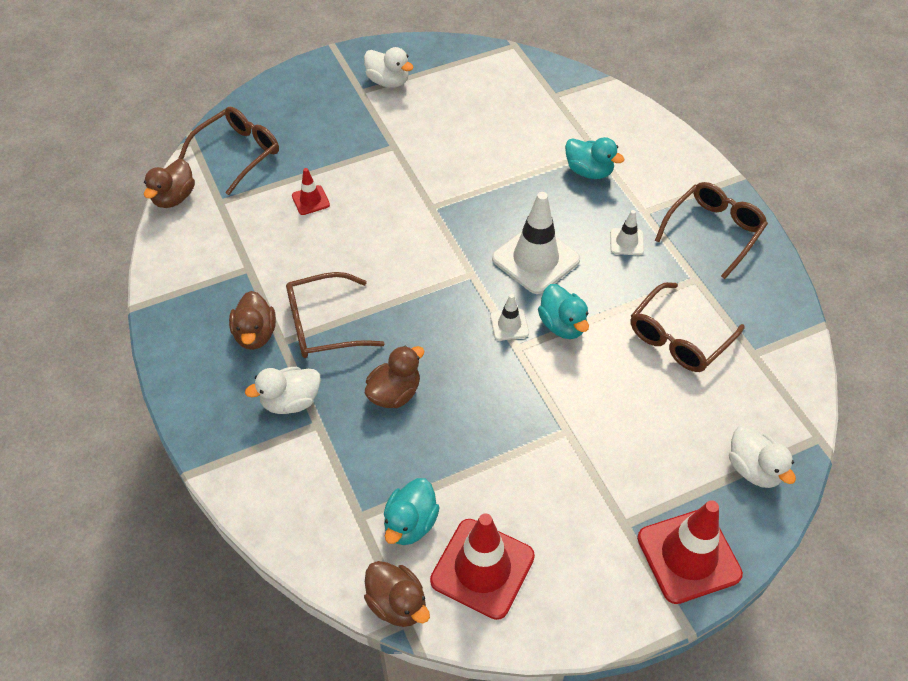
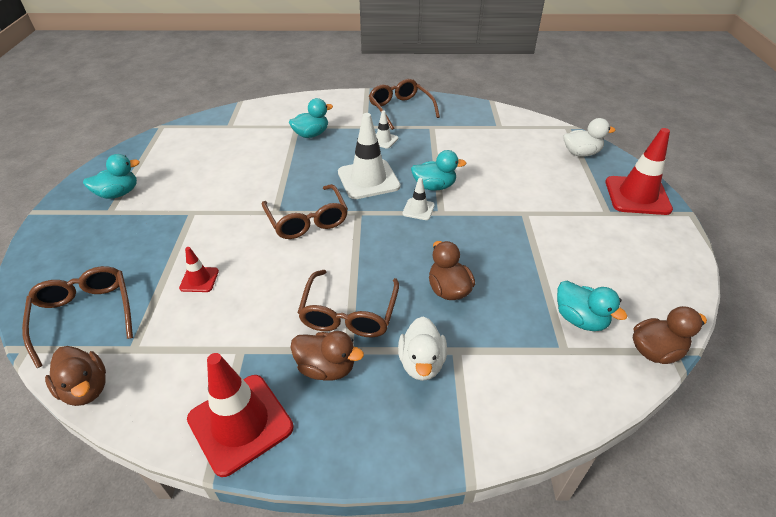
camera: 65 degrees left, 10 degrees down
(388, 81) = (118, 193): white duck -> turquoise duck
(482, 568) = (630, 290): red traffic cone -> red traffic cone (240, 423)
(679, 338) = (472, 146): brown glasses -> brown glasses (307, 220)

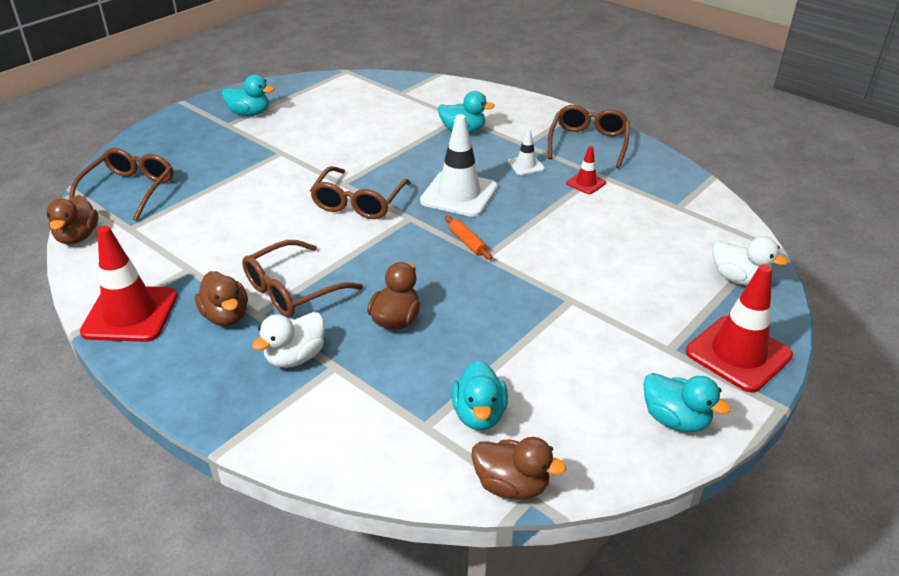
camera: 40 degrees right, 5 degrees down
(199, 279) = (224, 205): red traffic cone -> red traffic cone (586, 183)
(418, 209) = (467, 242): white traffic cone -> orange rolling pin
(434, 186) = (513, 230): turquoise duck -> turquoise duck (675, 419)

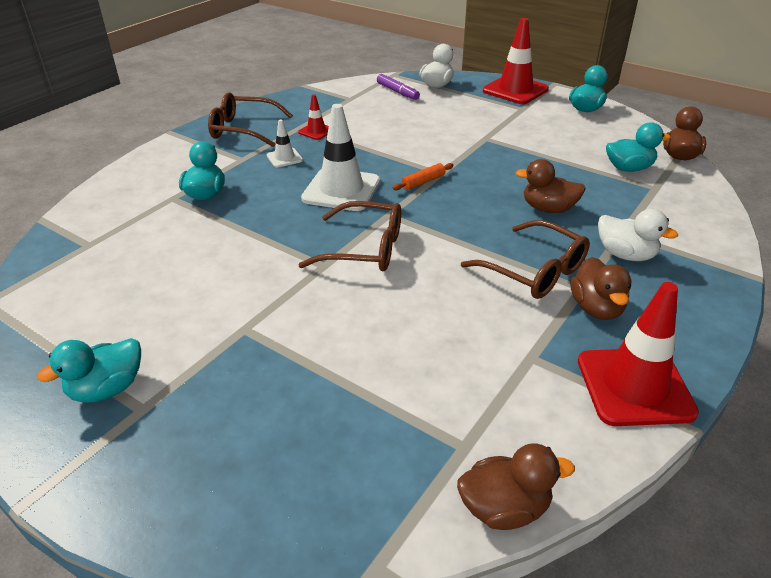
camera: 95 degrees left, 0 degrees up
(129, 190) = (360, 483): brown glasses -> none
(226, 316) = (596, 308): brown duck -> brown duck turned 120 degrees clockwise
(249, 113) = (107, 389): turquoise duck -> turquoise duck turned 135 degrees counterclockwise
(706, 243) = (397, 92): none -> purple marker

